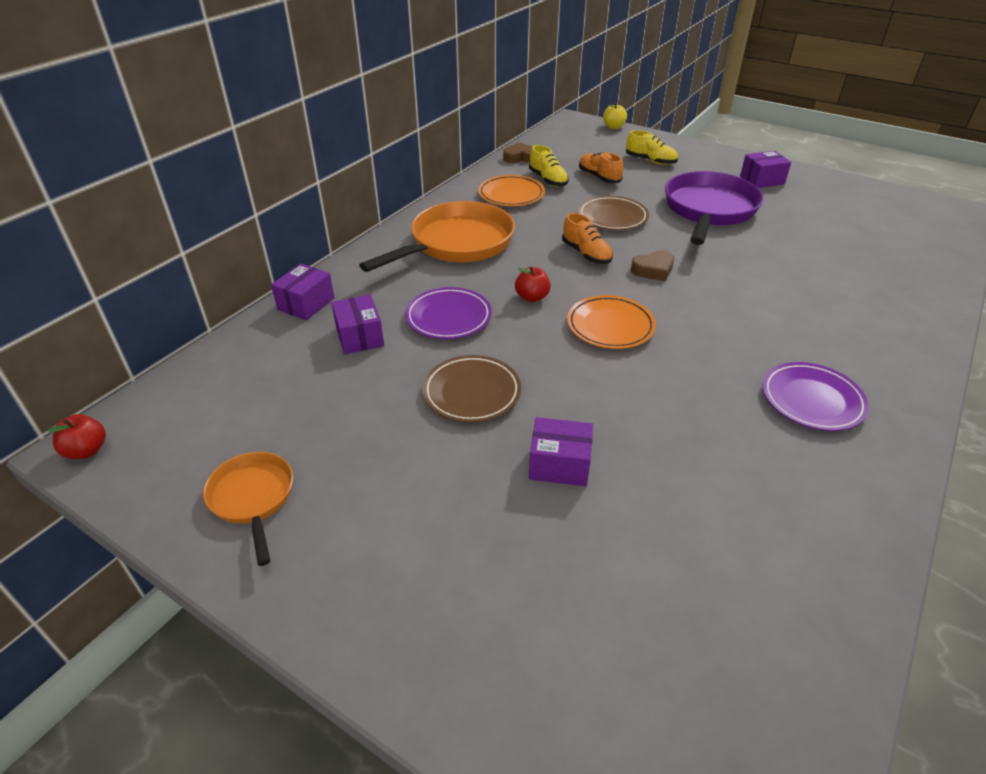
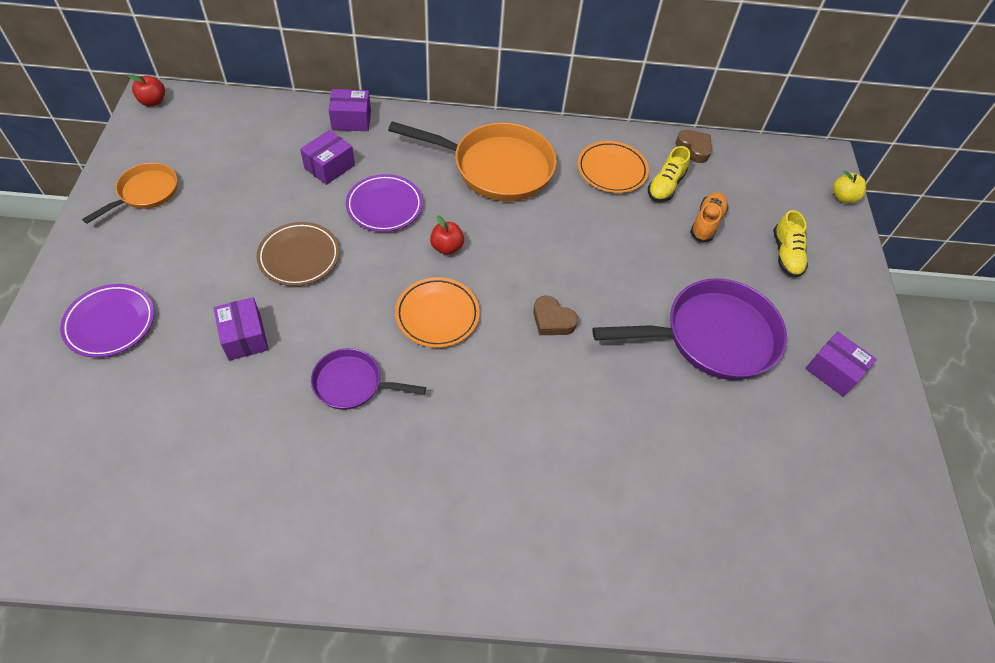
camera: 55 degrees right, 15 degrees up
(586, 254) = (544, 261): orange shoe -> none
(612, 217) = (630, 259): brown plate -> none
(665, 401) = (352, 384): none -> purple pan
(812, 400) = (412, 495): purple plate -> purple plate (110, 323)

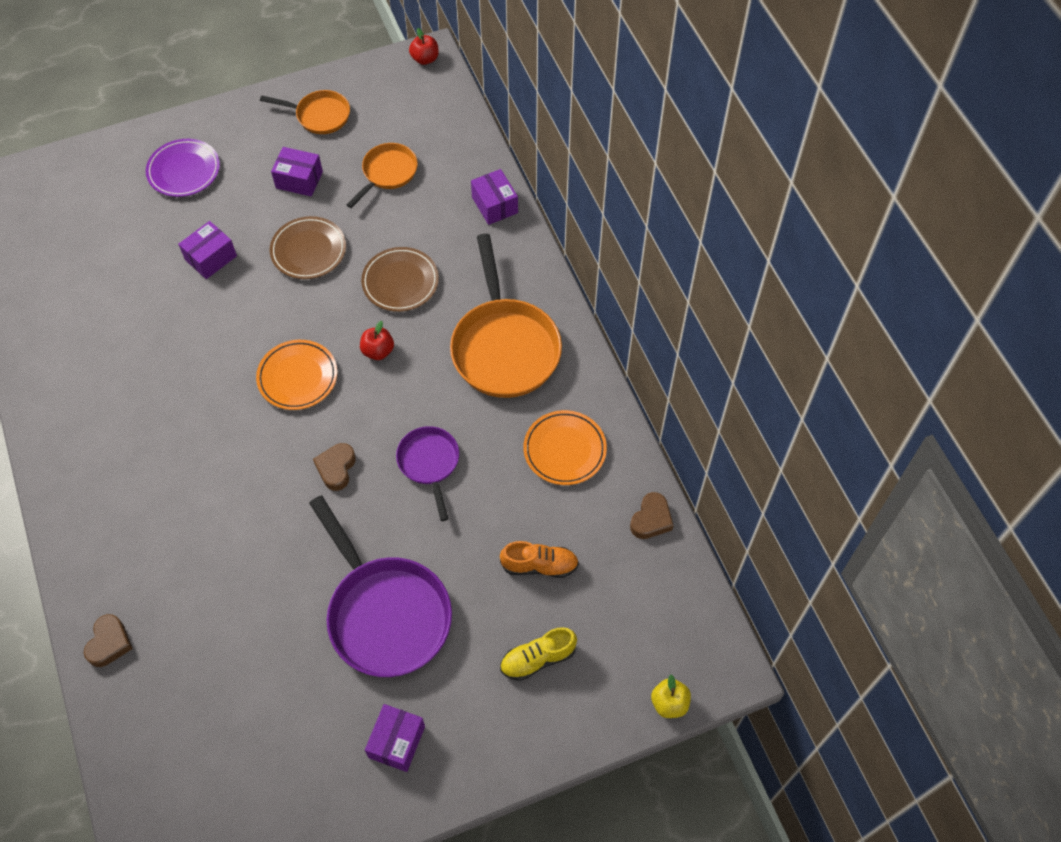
camera: 70 degrees right, 5 degrees up
(258, 171) = (387, 173): none -> orange pan
(329, 167) = (424, 219): purple box -> purple box (299, 180)
(352, 384) = (200, 349): purple pan -> purple pan (429, 463)
(384, 206) = (400, 282): purple plate -> brown plate
(660, 583) = (109, 643): none -> brown heart
(665, 186) = (572, 508): yellow shoe -> none

